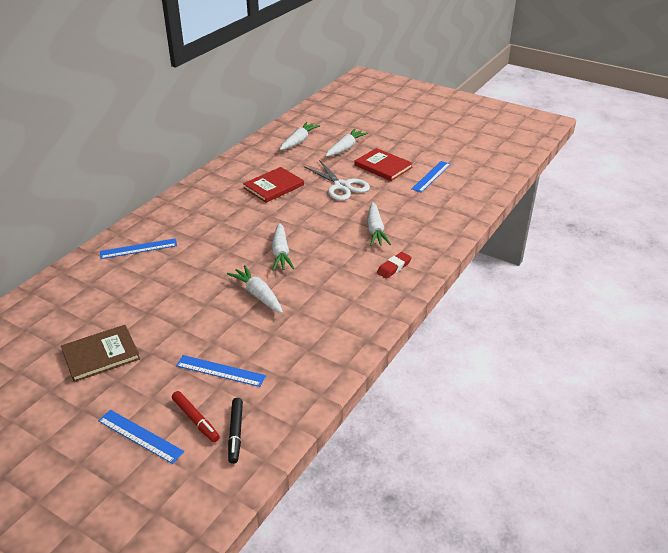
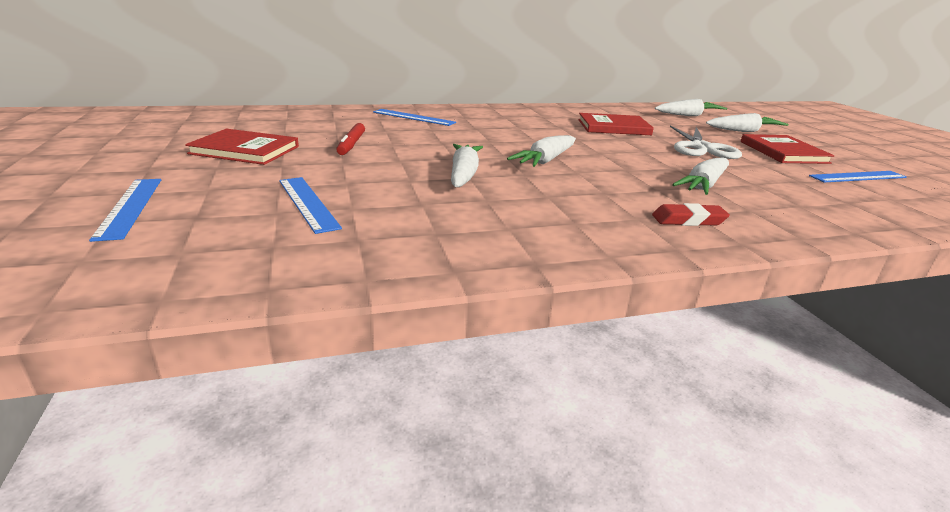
camera: 40 degrees right, 10 degrees down
(101, 355) = (245, 150): brown book -> red book
(195, 419) = (197, 223): red marker -> red marker (351, 144)
(236, 433) = (199, 255): black marker -> none

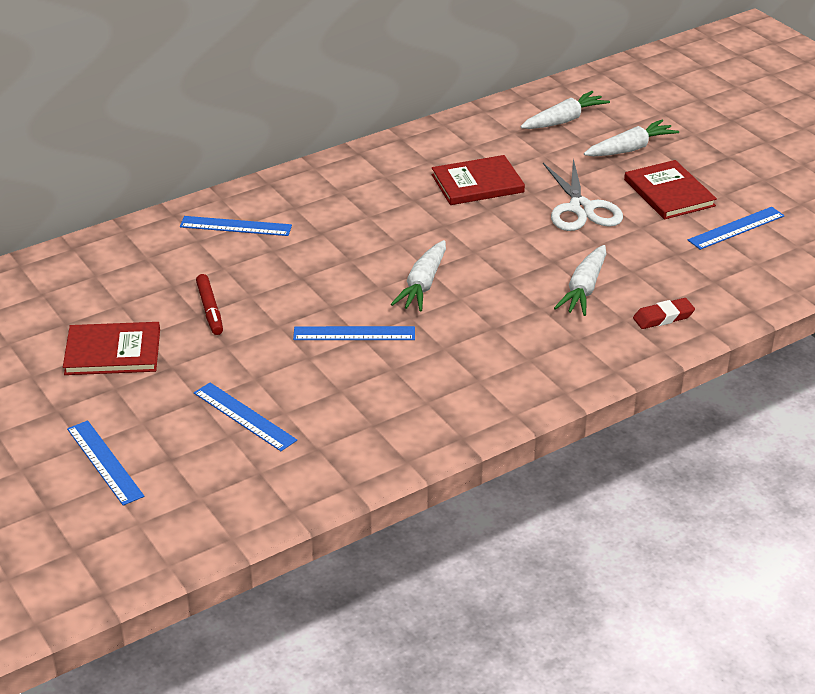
camera: 15 degrees left, 10 degrees up
(464, 174) = (354, 334): white carrot -> blue ruler
(688, 220) = (572, 350): red eraser -> red eraser (663, 317)

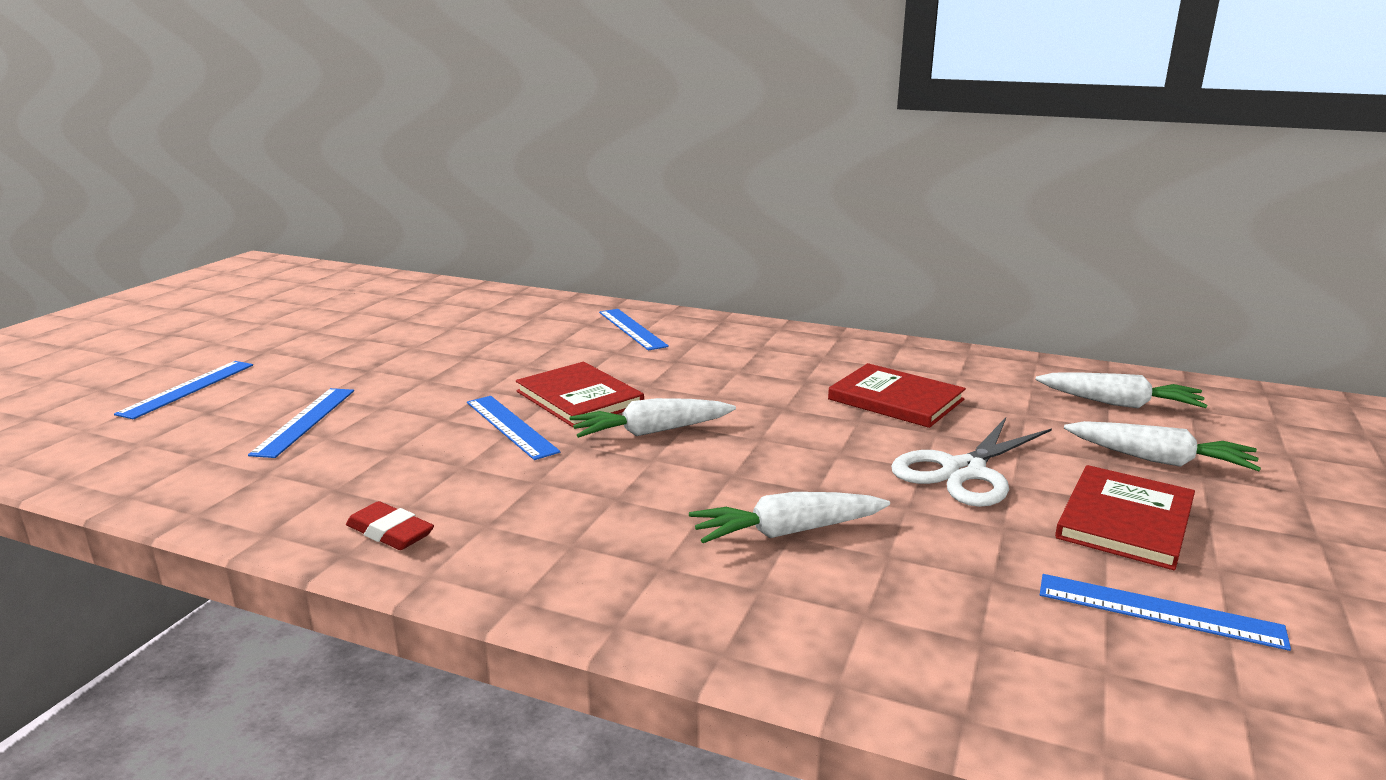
camera: 55 degrees right, 15 degrees down
(113, 352) = (373, 344): red book -> red book (579, 398)
(210, 309) = (481, 357): red marker -> none
(663, 317) = (810, 623): red eraser -> red eraser (390, 532)

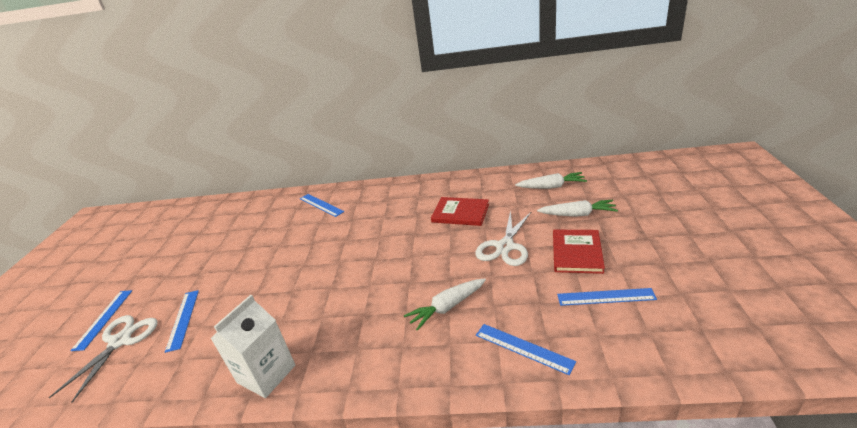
camera: 15 degrees left, 10 degrees up
(192, 423) = (120, 341): none -> white scissors
(390, 532) = (266, 374): red eraser -> white carton
(510, 426) = (292, 287): blue ruler -> blue ruler (523, 348)
(579, 398) = (317, 258): red book -> none
(651, 432) = (361, 268): white carrot -> none

